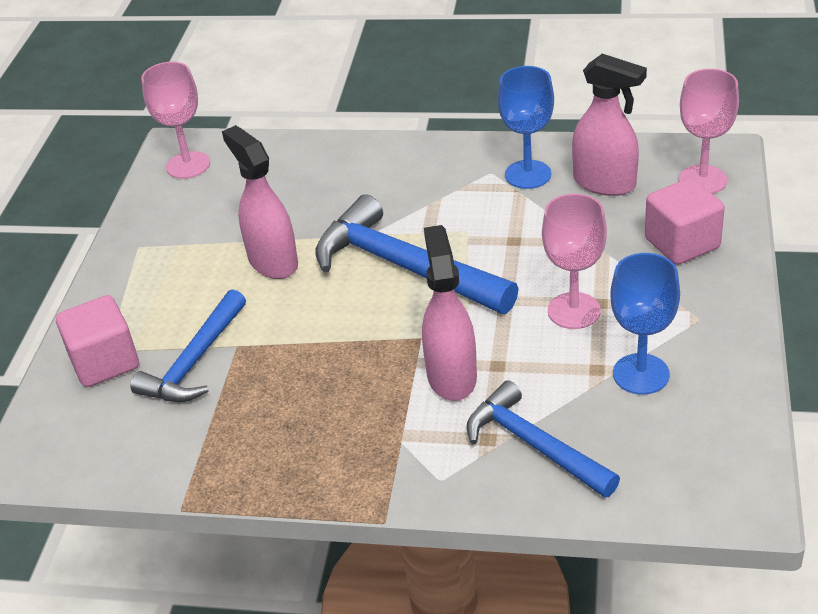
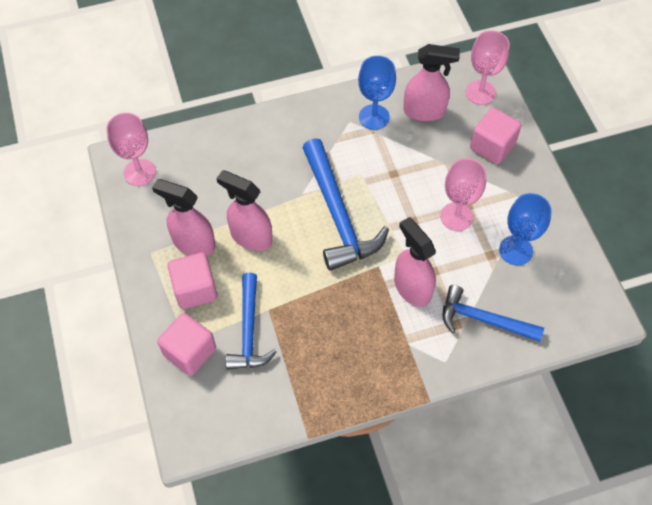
camera: 30 degrees left, 20 degrees up
(162, 298) = (195, 289): none -> pink cube
(197, 250) = (193, 243): none -> pink spray bottle
(404, 267) = (338, 215): blue hammer -> blue hammer turned 120 degrees counterclockwise

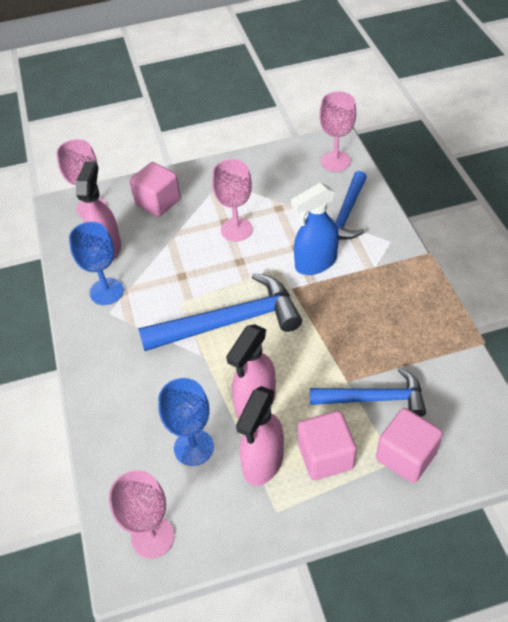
camera: 85 degrees left, 10 degrees down
(412, 288) = (315, 263): pink spray bottle -> blue spray bottle
(515, 250) = (274, 191): blue goblet -> blue goblet (193, 447)
(571, 313) = (335, 161): none -> pink goblet

